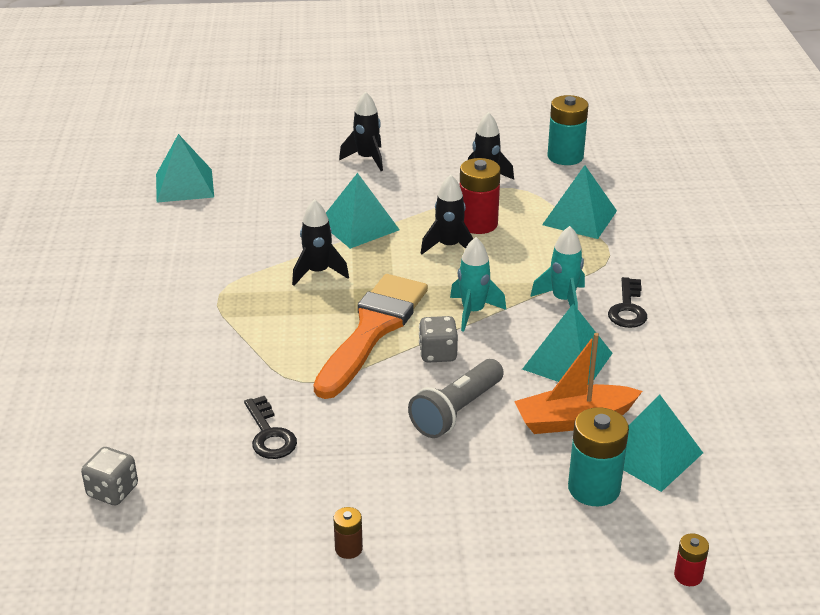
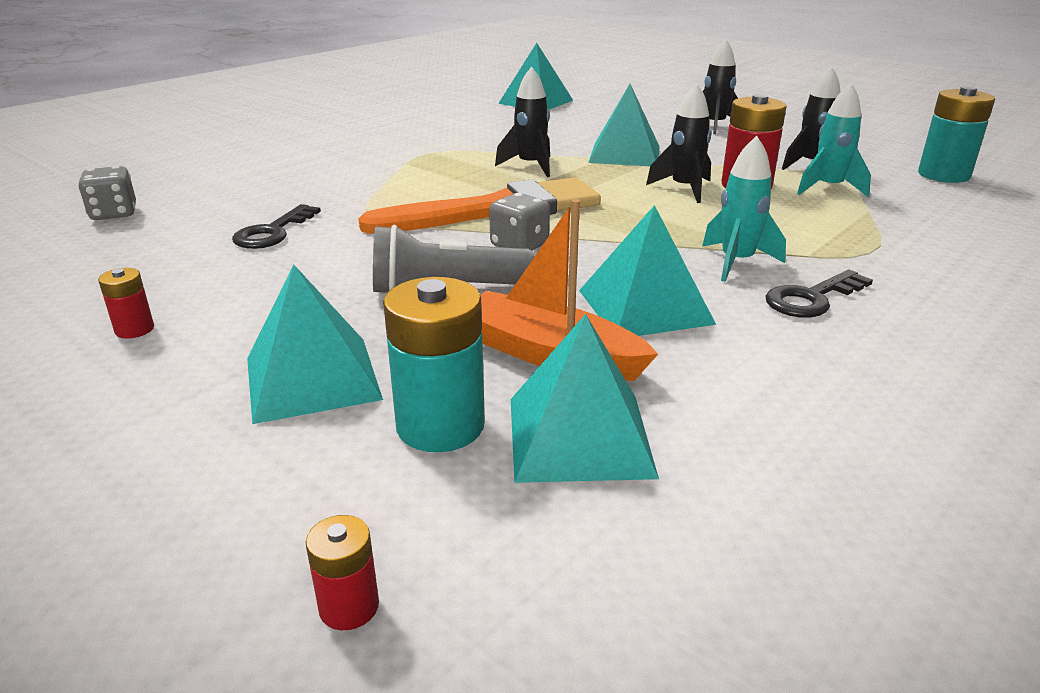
camera: 45 degrees right, 5 degrees down
(348, 548) = (134, 329): brown battery -> red battery
(473, 312) = (616, 234): turquoise rocket -> turquoise rocket (828, 188)
(579, 217) = (881, 216): turquoise pyramid -> turquoise pyramid (312, 378)

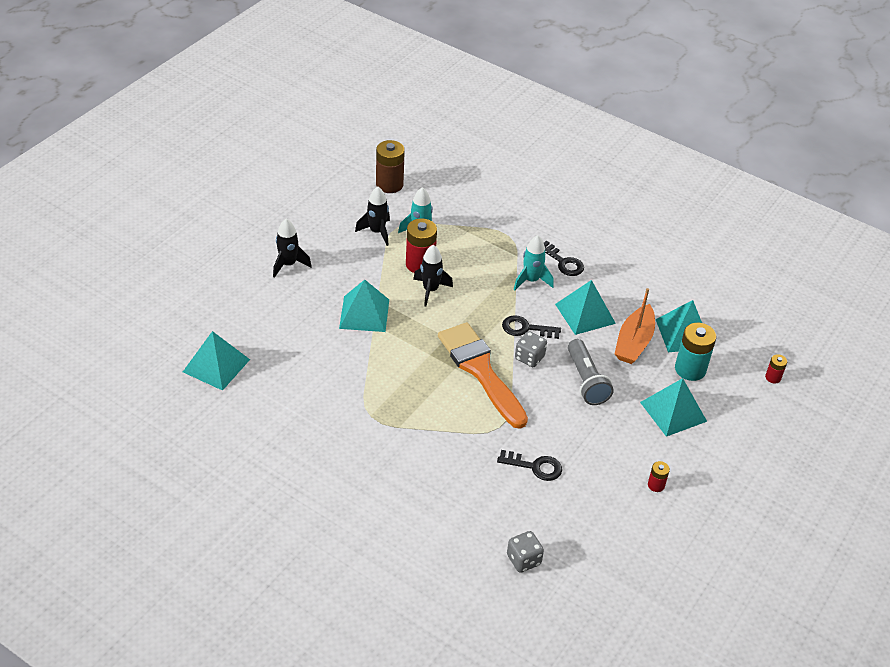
camera: 100 degrees left, 15 degrees up
(530, 166) = (396, 360): black rocket -> none
(596, 248) = (526, 328): none -> black key
(943, 175) = (389, 184): turquoise battery -> brown battery

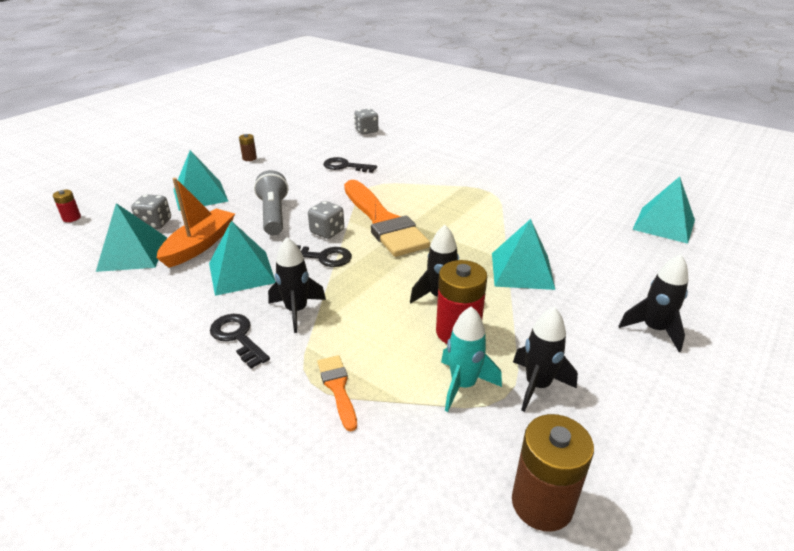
camera: 175 degrees left, 10 degrees down
(492, 232) = (337, 388): none -> orange brush
(531, 280) = (297, 311): turquoise rocket -> black rocket
(656, 485) = (249, 158): red battery -> brown battery
(690, 369) = (155, 223): turquoise battery -> grey dice

